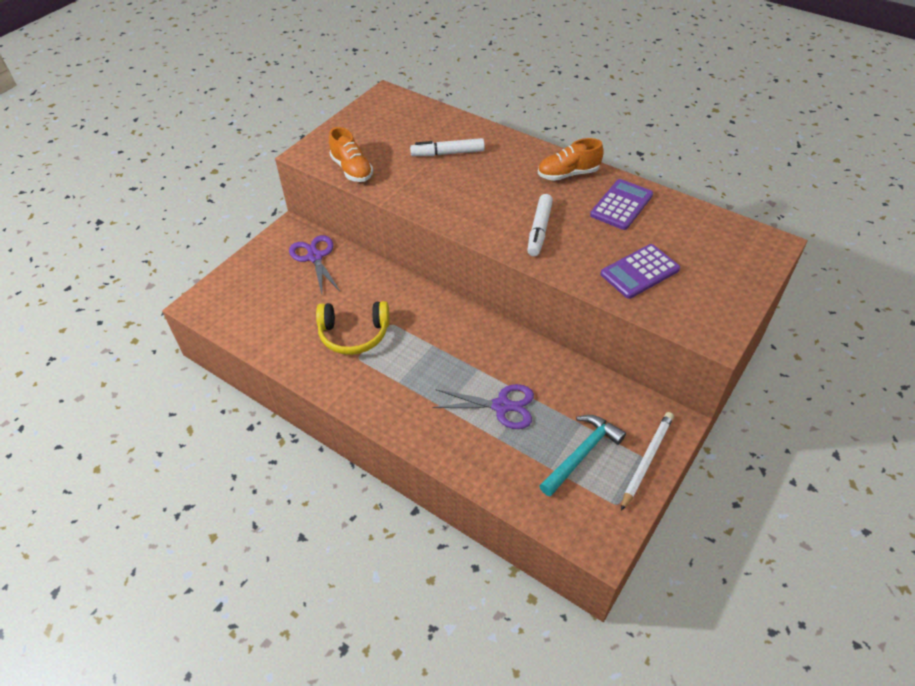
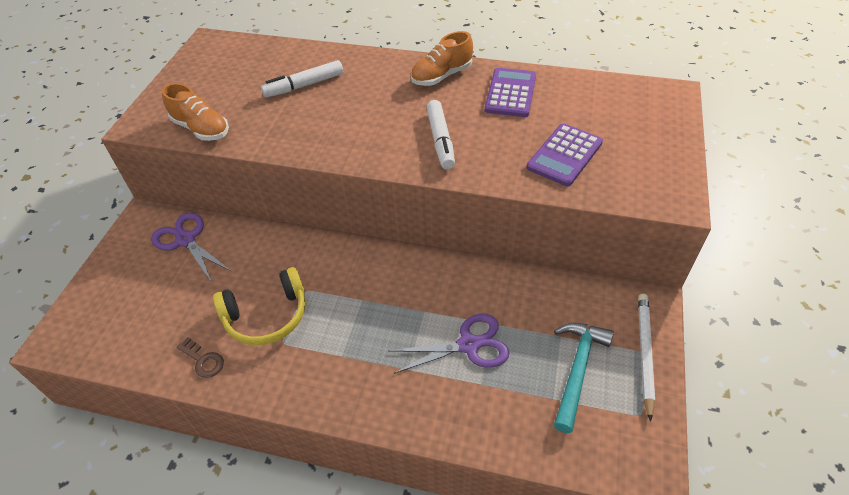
camera: 20 degrees left, 0 degrees up
(295, 352) = (203, 360): none -> brown key

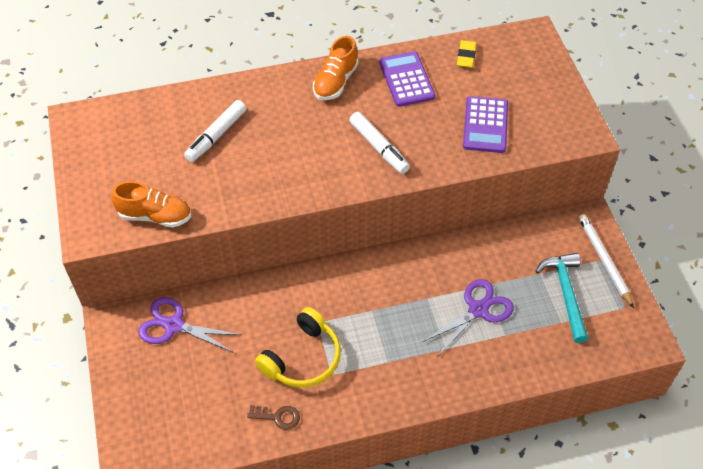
camera: 30 degrees left, 5 degrees up
(585, 91) = (466, 56): none -> yellow eraser

